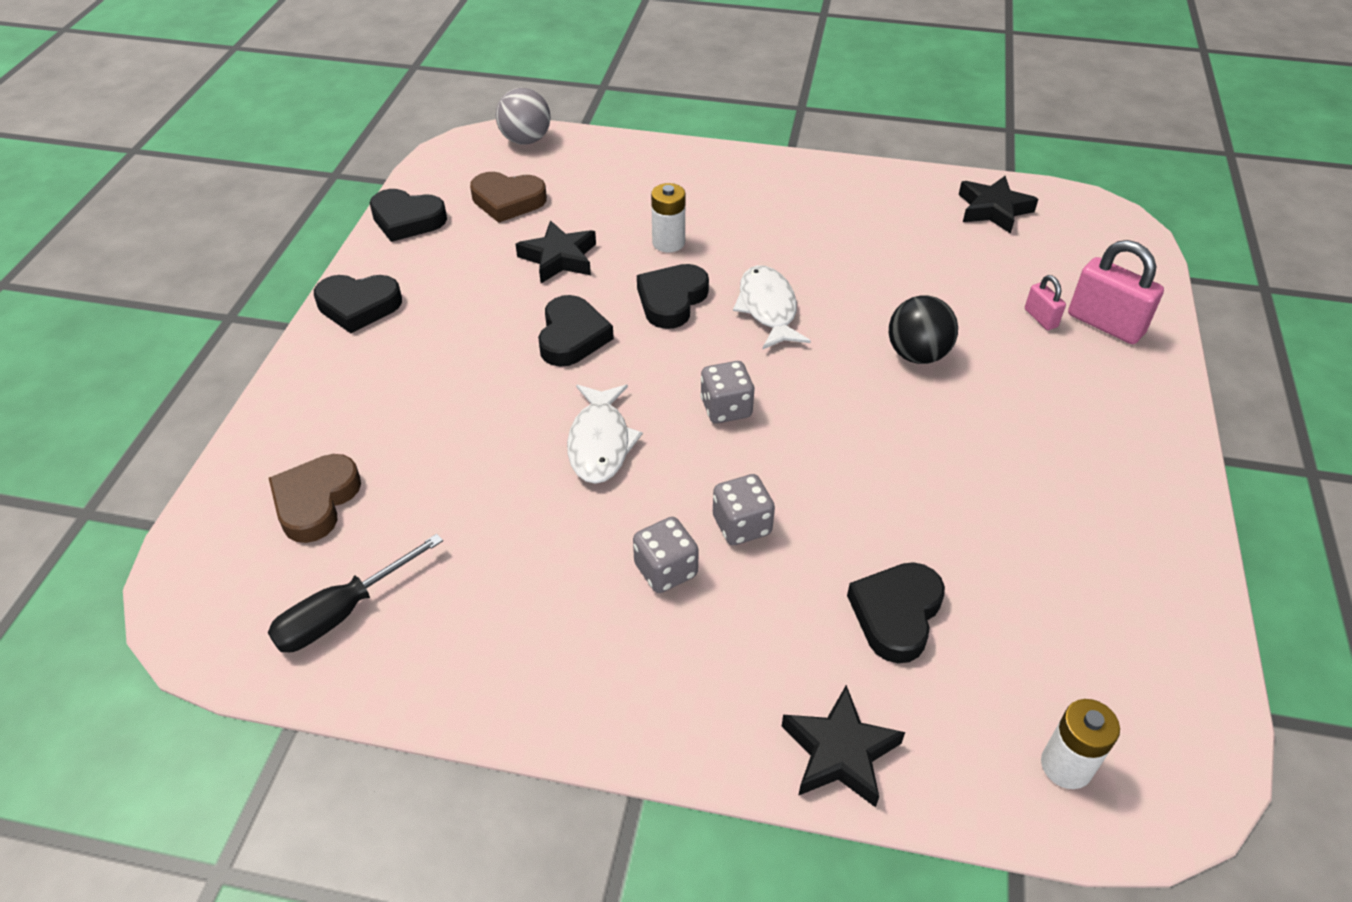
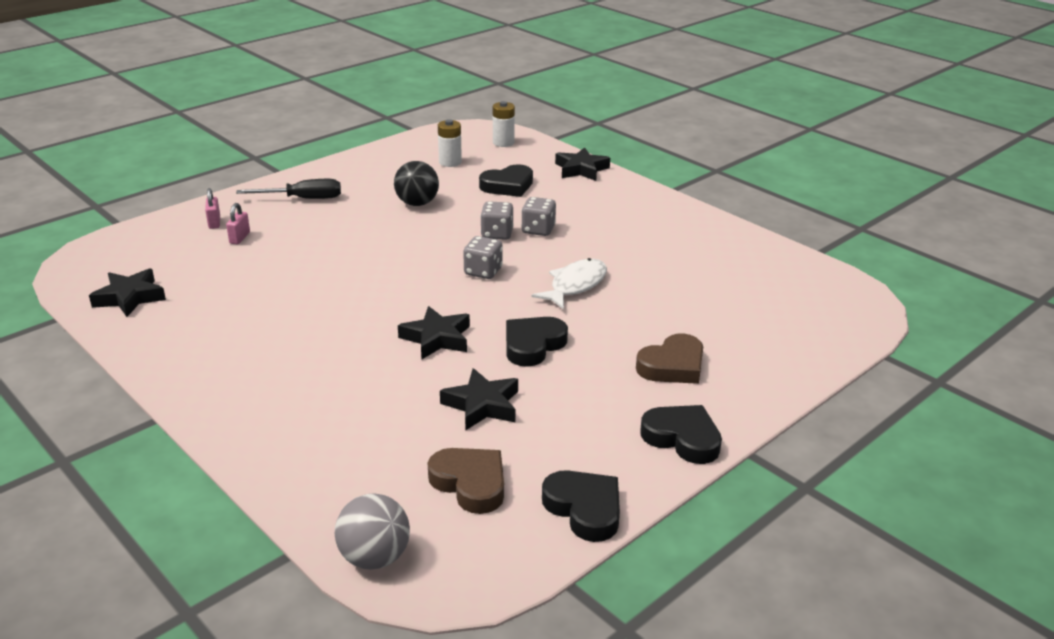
camera: 145 degrees left, 15 degrees down
(316, 501) = (773, 323): brown heart -> brown heart (672, 366)
(343, 612) = (775, 274): black screwdriver -> black screwdriver (303, 199)
(665, 570) = (594, 230): grey dice -> grey dice (497, 234)
(668, 243) = (383, 378): white battery -> white battery (450, 162)
(671, 300) = (437, 338): black heart -> black star
(768, 308) = (382, 307): white fish -> none
(917, 354) = (338, 251): black ball -> black ball (417, 203)
(1105, 324) = (214, 222): pink padlock -> pink padlock, size x0.52

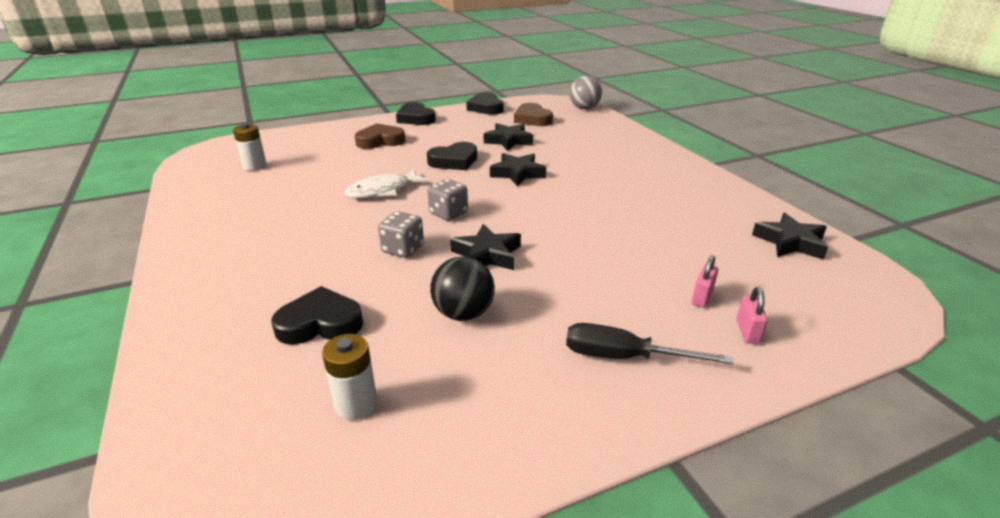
camera: 160 degrees left, 0 degrees up
(503, 143) = (209, 451): white battery -> white battery (255, 166)
(538, 230) = (356, 247): grey dice -> none
(581, 169) = (185, 336): black star -> black star (487, 254)

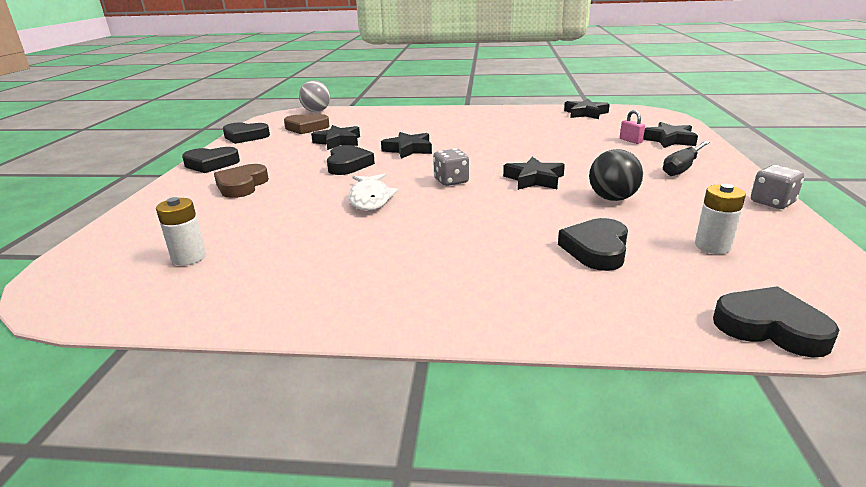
camera: 60 degrees left, 5 degrees down
(169, 458) = (770, 327): none -> black heart
(403, 249) = (497, 205): grey dice -> grey dice (772, 202)
(747, 331) = (669, 140): pink padlock -> black star

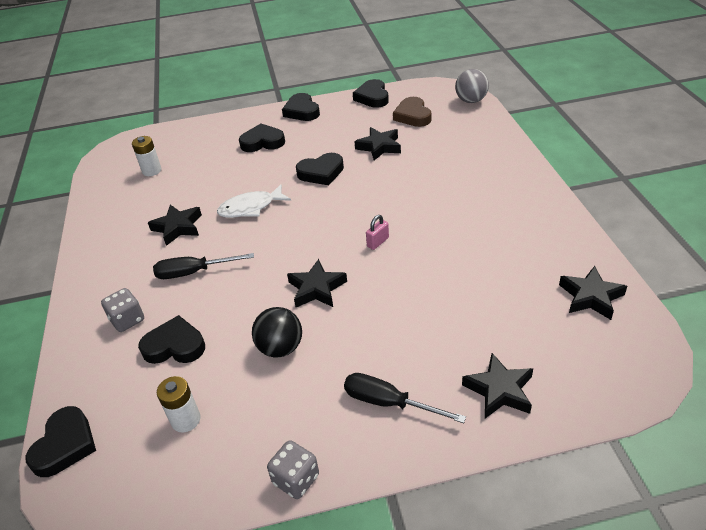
camera: 75 degrees right, 15 degrees up
(242, 185) = (262, 142): brown heart -> black heart
(408, 150) = (373, 192): black star -> black star (178, 227)
(451, 181) = (298, 239): grey dice -> grey dice (127, 320)
(467, 234) = (194, 272): none -> black screwdriver
(630, 141) = (478, 351): pink padlock -> pink padlock (378, 242)

